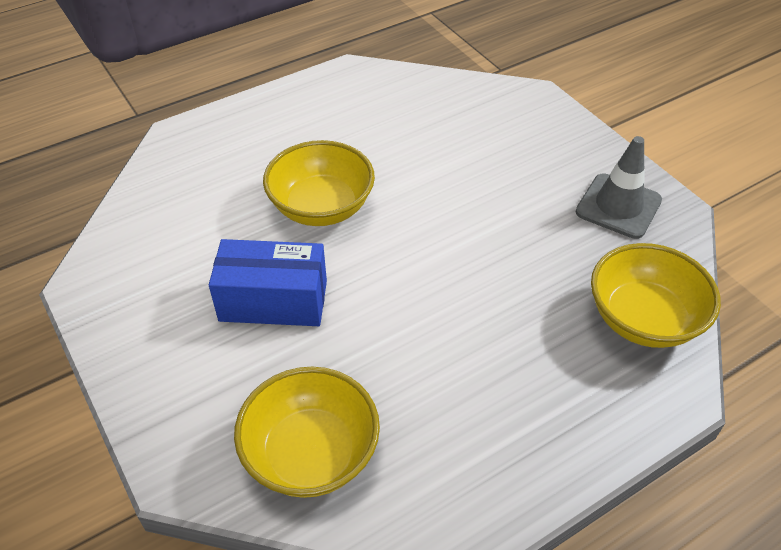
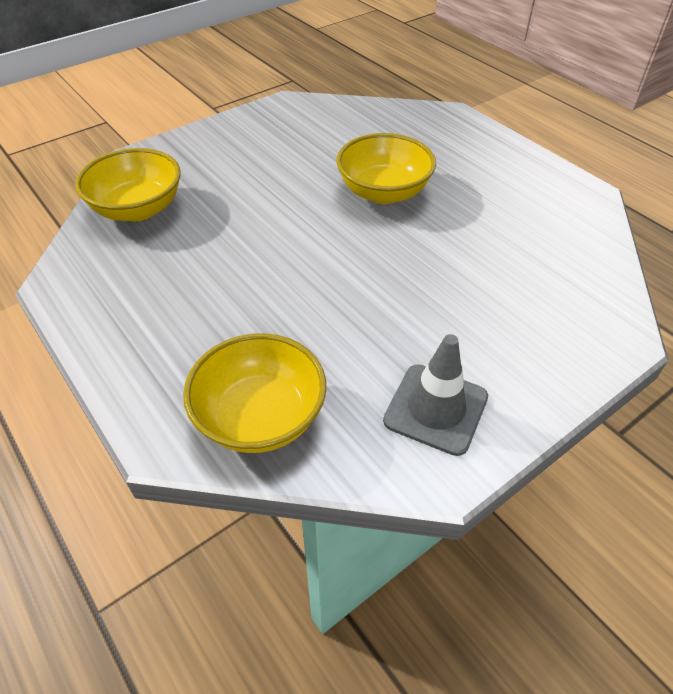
camera: 85 degrees right, 0 degrees up
(273, 301) = (276, 179): blue box -> none

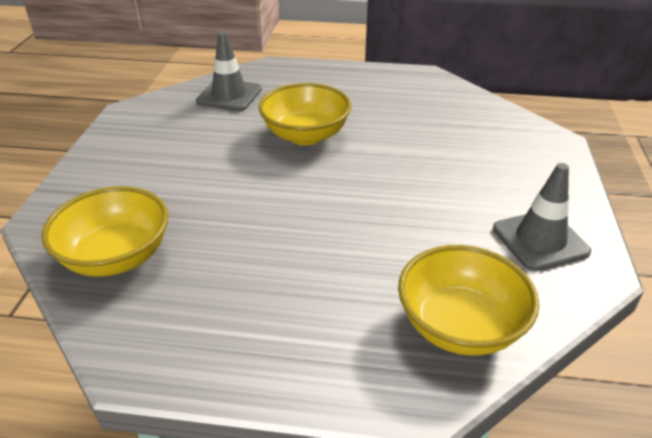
camera: 45 degrees left, 10 degrees down
(376, 125) = (229, 95): none -> grey traffic cone

